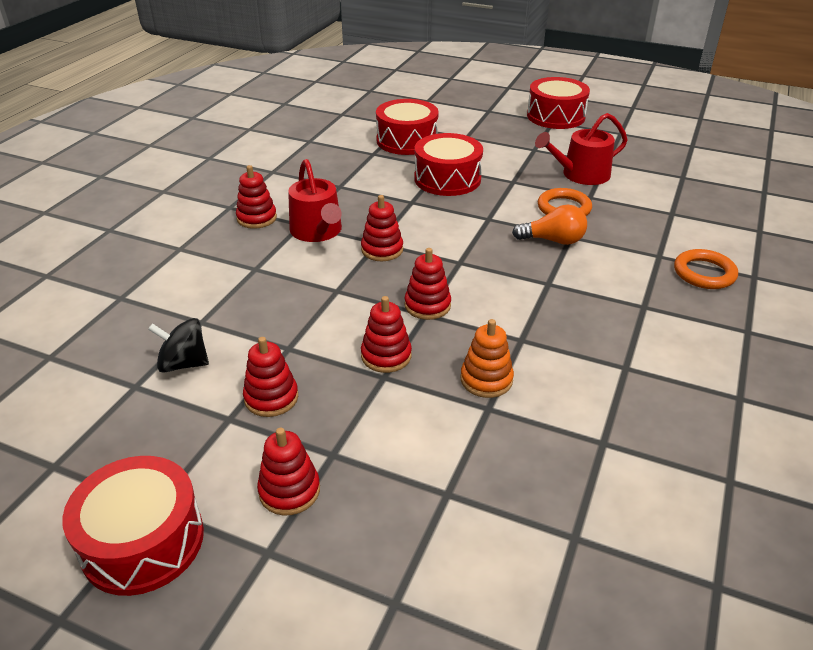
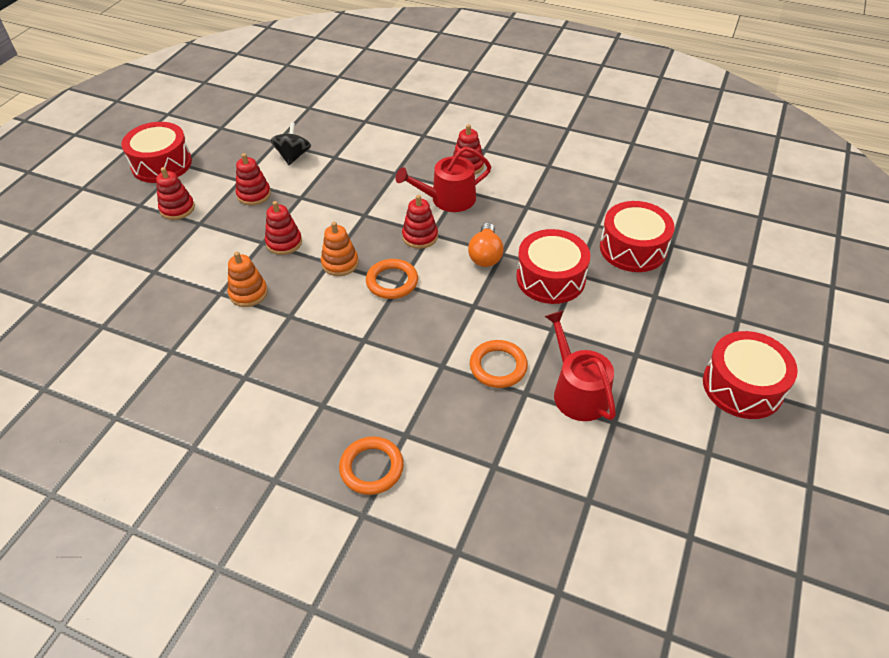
camera: 90 degrees right, 10 degrees up
(427, 305) = (340, 263): red stacking toy -> orange stacking toy
(457, 267) = (392, 282): none -> orange ring
(553, 240) = (434, 351): orange light bulb -> orange light bulb (485, 255)

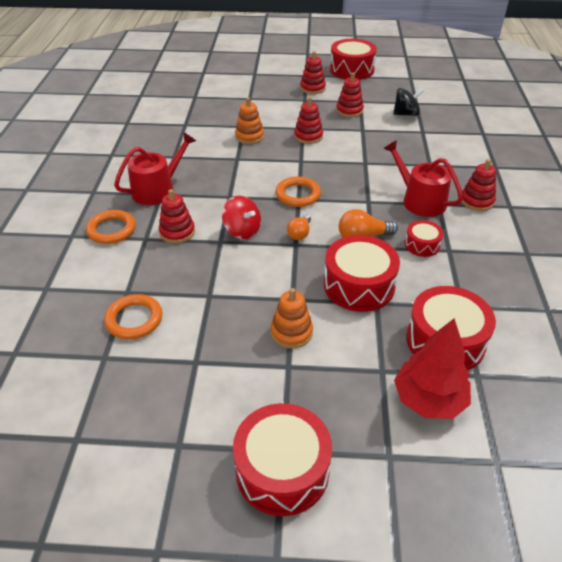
camera: 70 degrees right, 5 degrees down
(340, 263) = (302, 165): orange stacking toy -> orange stacking toy (291, 332)
(420, 236) = (360, 196): red stacking toy -> red stacking toy (177, 232)
(432, 342) = (242, 230): none -> red spinning top
(458, 298) = (299, 233): none -> orange light bulb
(498, 366) = (232, 273): orange ring -> orange ring (134, 319)
(512, 220) = (422, 245): none -> red drum
(577, 391) = (223, 329): red watering can -> red watering can (157, 189)
(690, 279) = (429, 400): none -> red tree

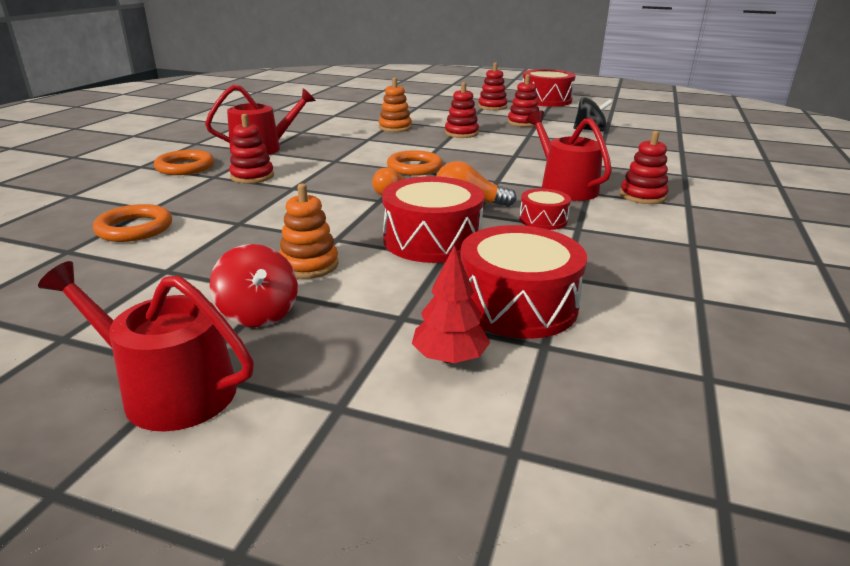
camera: 15 degrees right, 15 degrees down
(242, 230) = (326, 183): red spinning top -> red spinning top (258, 313)
(282, 470) = (169, 390): red drum -> red watering can
(429, 400) = (449, 358): red tree -> red tree, size x0.64

